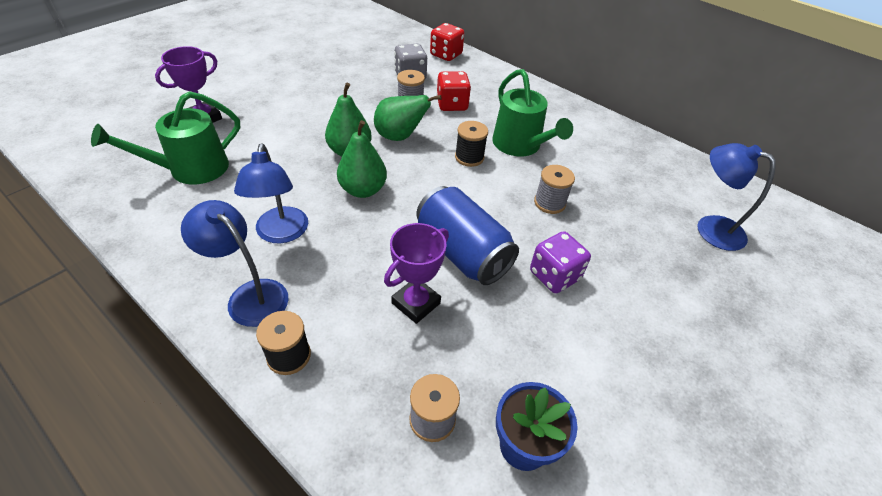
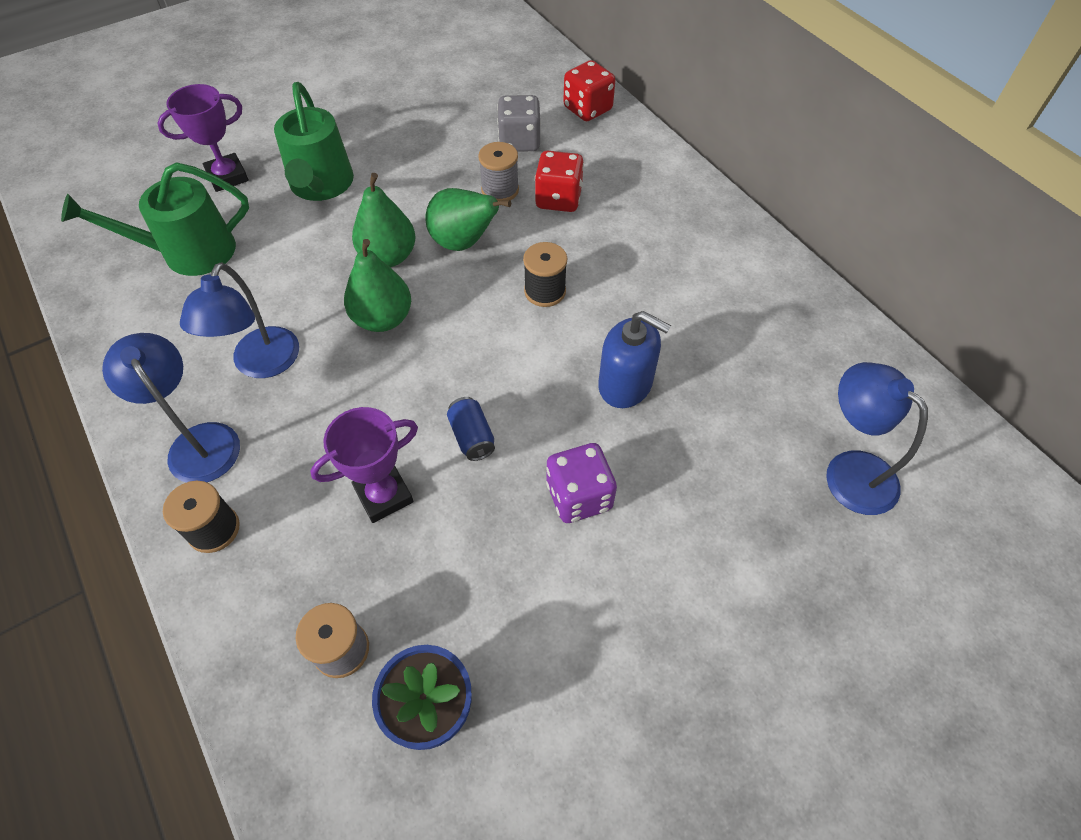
camera: 20 degrees right, 10 degrees up
(462, 252) = (472, 437): blue can -> blue can, size x0.45
(520, 145) = (627, 283): green watering can -> green watering can (321, 185)
(549, 203) = (625, 384): grey spool -> blue soap dispenser

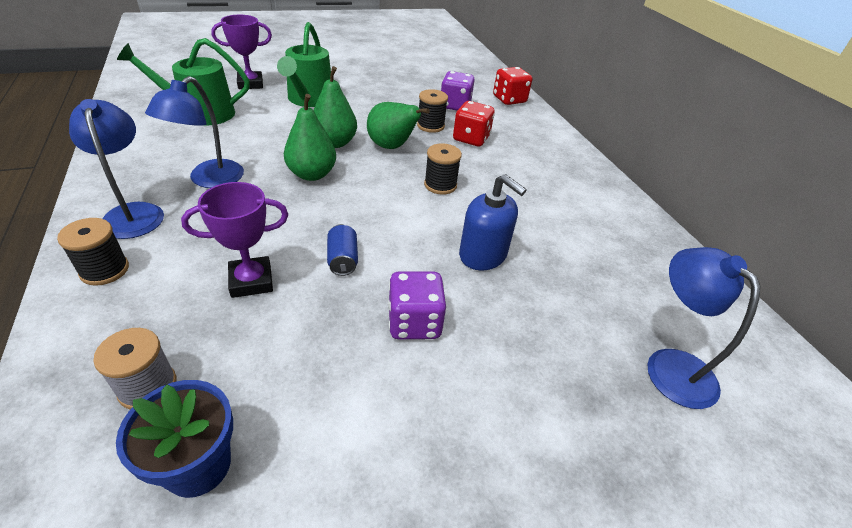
camera: 10 degrees right, 15 degrees down
(500, 190) = (430, 126): grey spool -> black spool
(519, 141) = (455, 105): grey dice -> purple dice

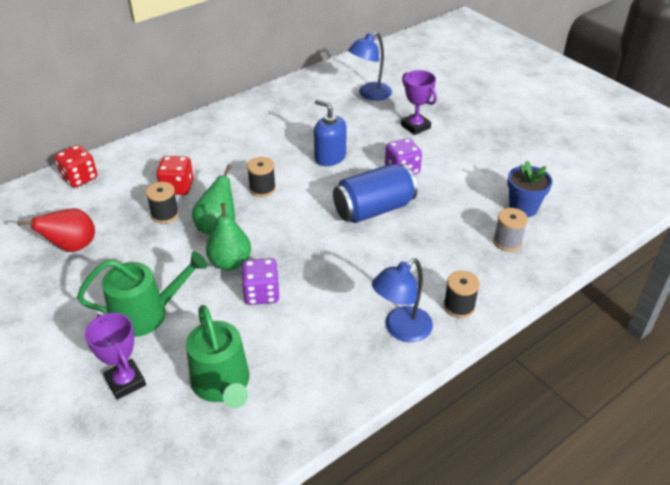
camera: 105 degrees left, 0 degrees up
(209, 180) = (334, 311): blue lamp -> none
(251, 281) = (418, 239): purple trophy -> purple trophy (415, 126)
(312, 174) = (289, 257): green pear -> none
(343, 259) = (374, 209): blue can -> blue can, size x2.23
(414, 86) = (72, 247): none -> red pear
(455, 105) = (111, 209): purple dice -> purple dice (261, 294)
(483, 255) = (330, 157): blue soap dispenser -> blue soap dispenser turned 75 degrees counterclockwise

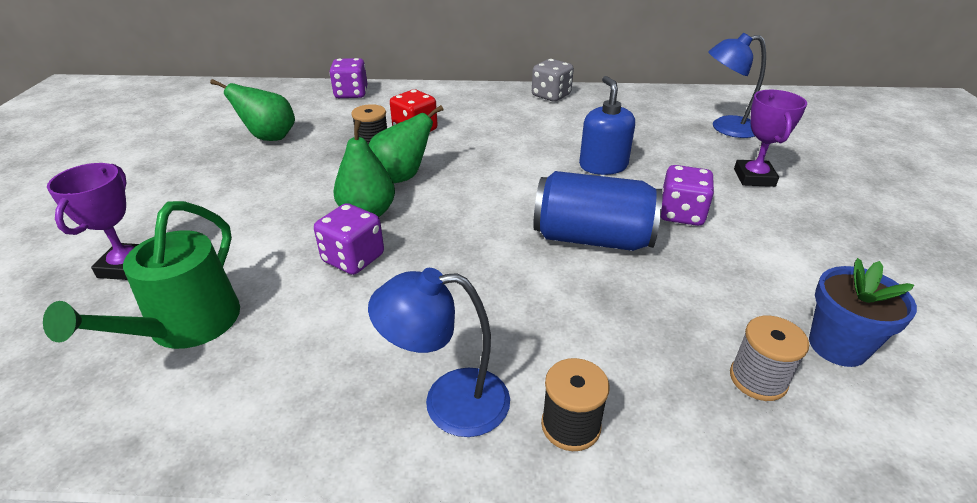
camera: 40 degrees right, 5 degrees down
(72, 247) = (269, 138): red pear -> green pear
(79, 178) = (351, 94): red dice -> purple dice
(146, 314) = (234, 218): green watering can -> none
(236, 113) = (551, 95): none -> grey dice
(262, 189) = (491, 164): black spool -> none

